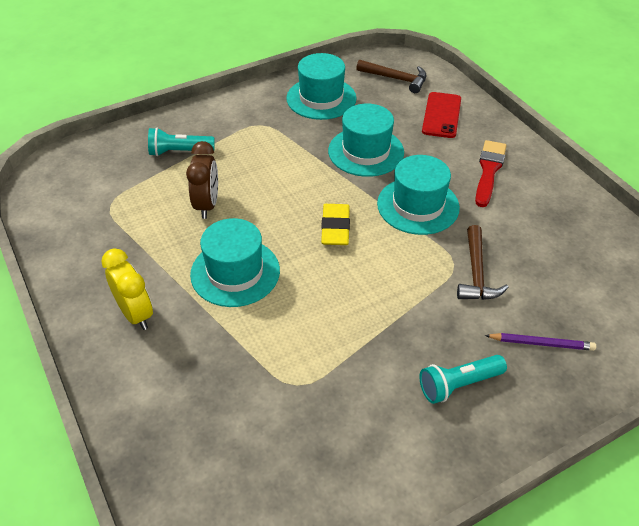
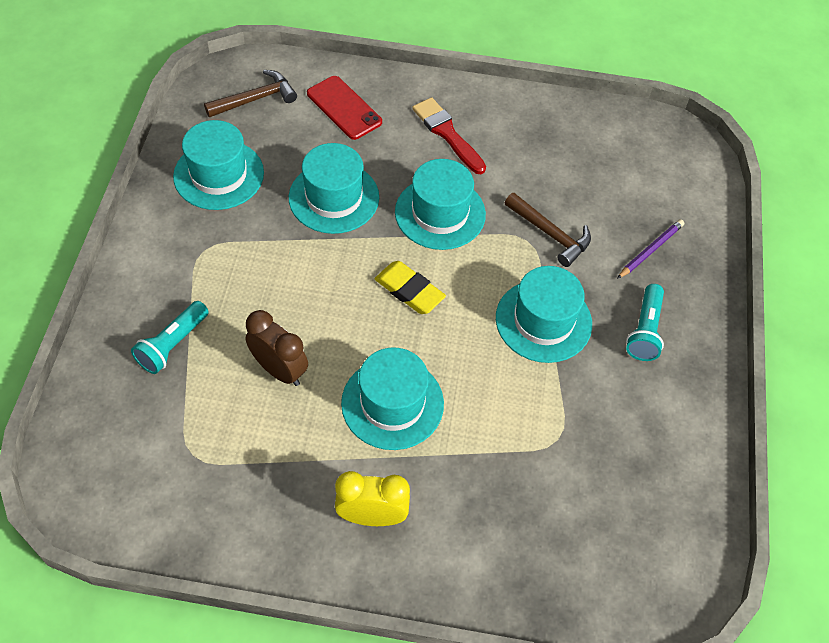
camera: 55 degrees left, 10 degrees up
(393, 314) = (543, 321): none -> turquoise hat

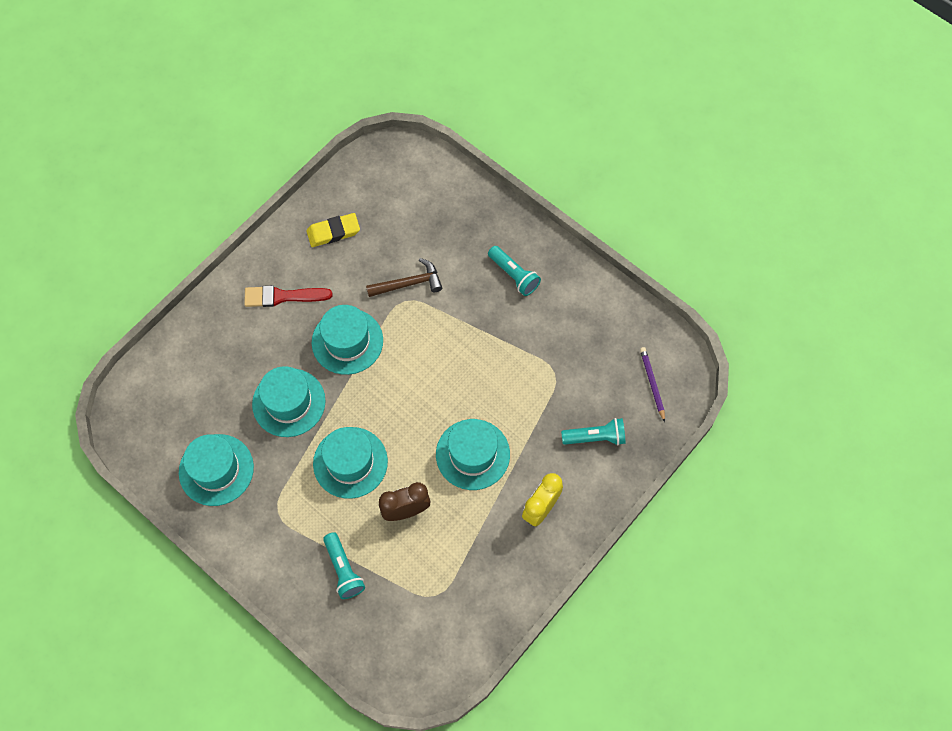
camera: 55 degrees left, 10 degrees up
(255, 99) = (160, 408): brown hammer -> none
(344, 108) = (212, 351): red phone -> none
(409, 290) = (396, 396): yellow eraser -> yellow eraser (333, 232)
(508, 532) = (595, 437): none -> turquoise flashlight
(543, 321) = (470, 329): turquoise hat -> turquoise hat (350, 462)
(650, 250) = (459, 232): purple pencil -> purple pencil (652, 383)

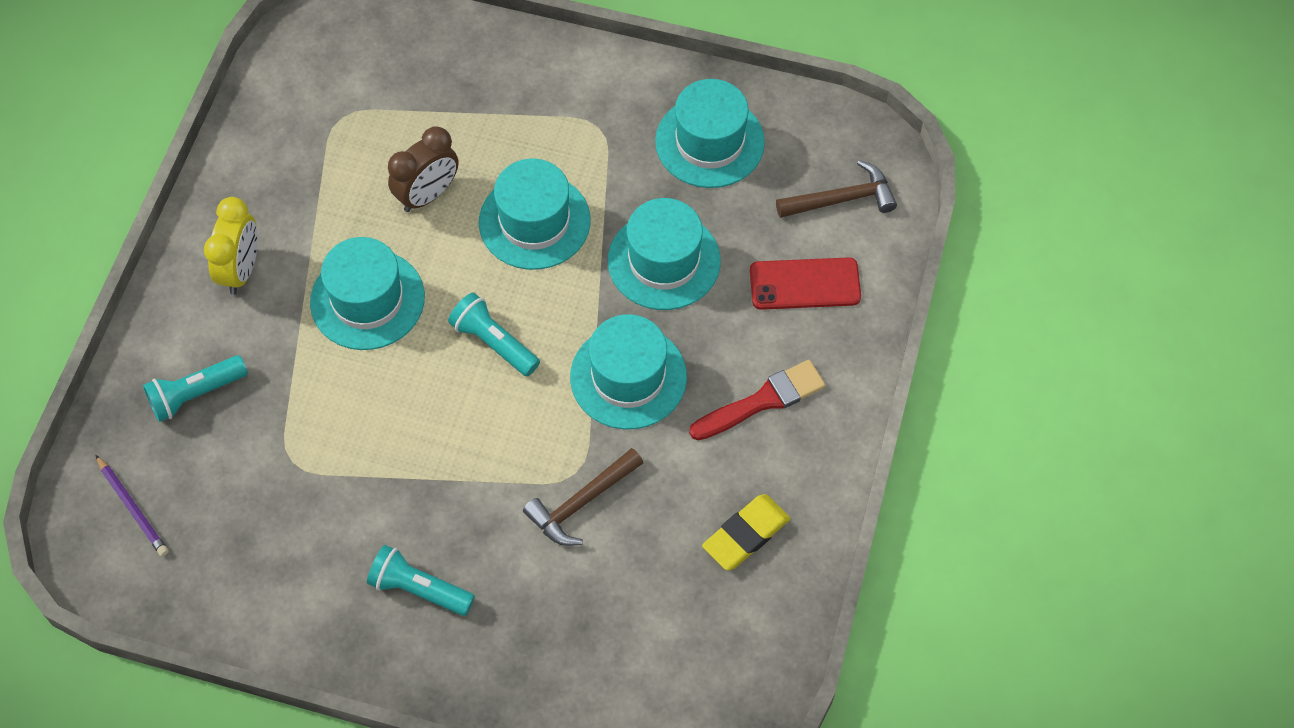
camera: 155 degrees right, 5 degrees down
(163, 396) = (841, 199): none -> brown hammer
(218, 352) = (805, 284): none -> red phone
(344, 569) = (475, 99): turquoise flashlight -> turquoise flashlight (494, 343)

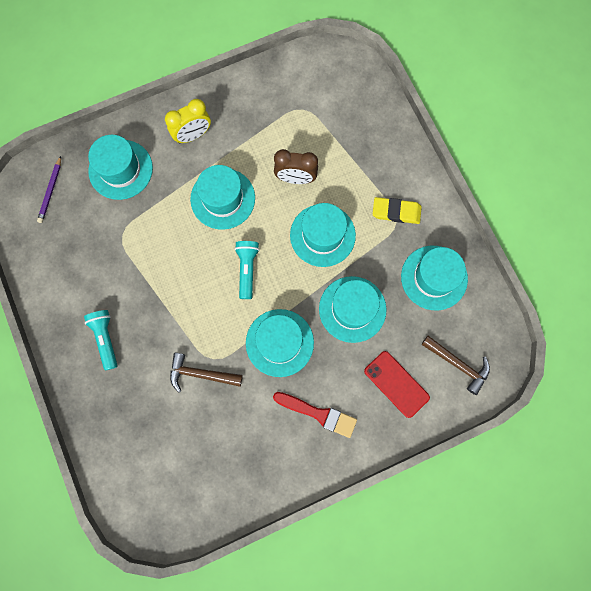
camera: 50 degrees right, 15 degrees up
(196, 394) = (120, 169): turquoise flashlight -> turquoise hat
(746, 534) = (244, 461): yellow eraser -> yellow eraser (396, 212)

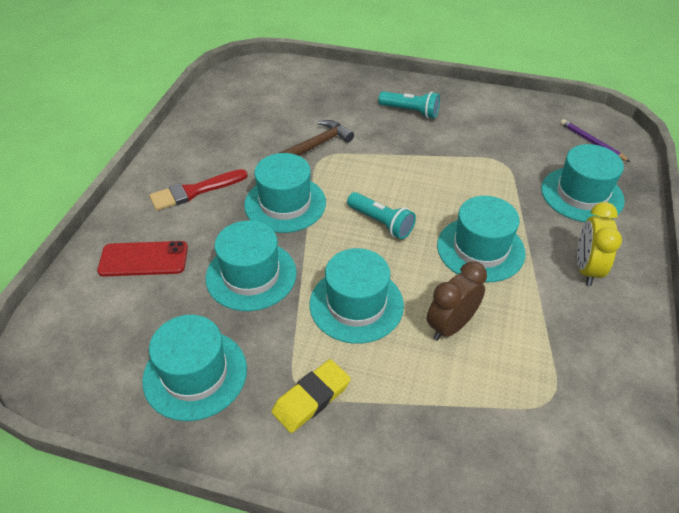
camera: 130 degrees right, 30 degrees down
(458, 364) = (91, 322): brown hammer -> none

